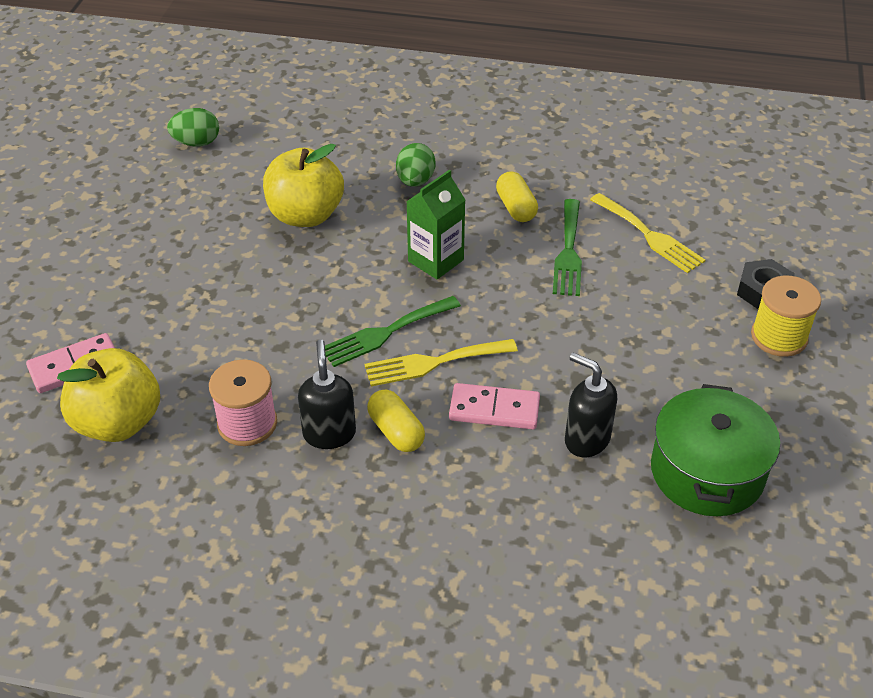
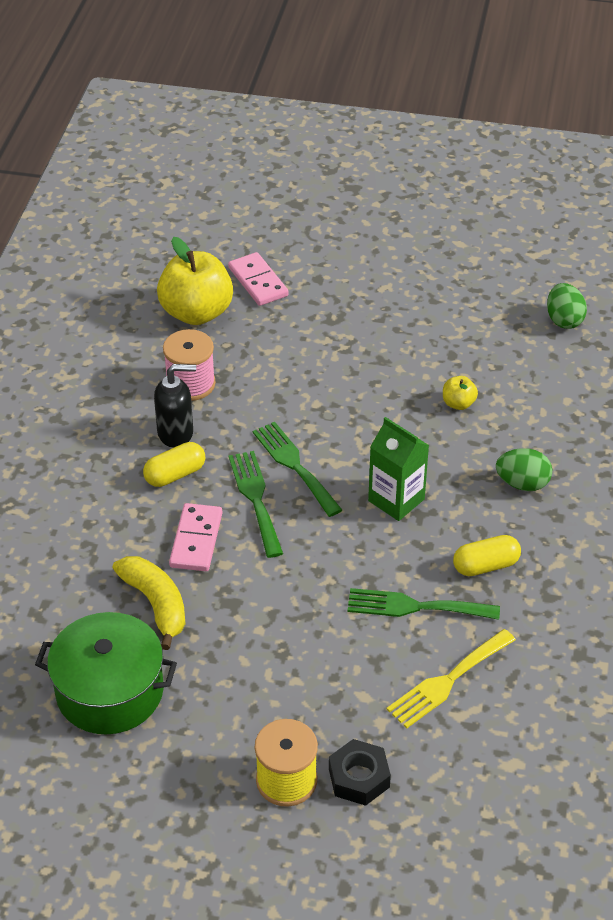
camera: 90 degrees right, 0 degrees up
(305, 215) = (458, 403): yellow apple -> yellow apple, size x0.44
(434, 363) = (255, 499): yellow fork -> green fork
(586, 439) = (156, 604): black soap dispenser -> yellow banana

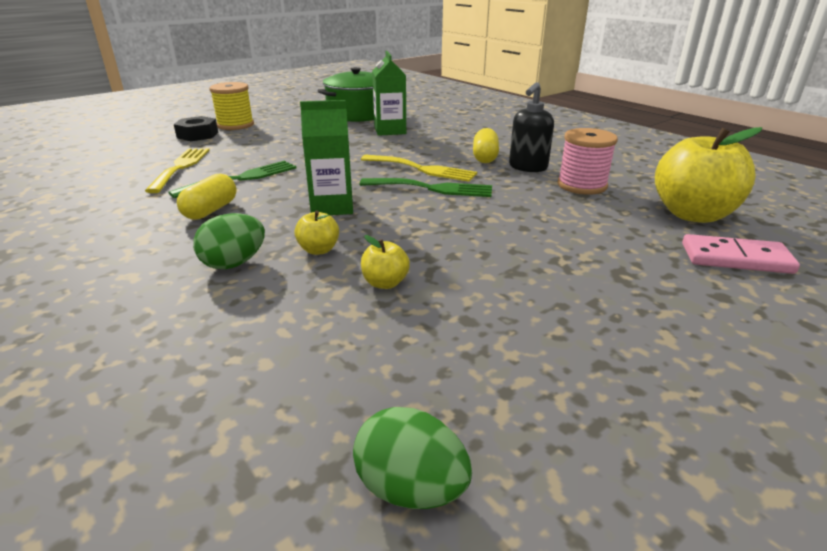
camera: 130 degrees right, 15 degrees down
(156, 604) = (390, 130): yellow banana -> green carton
(196, 540) = (417, 148): pink domino -> none
(255, 499) = (422, 169): green fork -> yellow fork
(461, 458) = (319, 250): none -> yellow apple

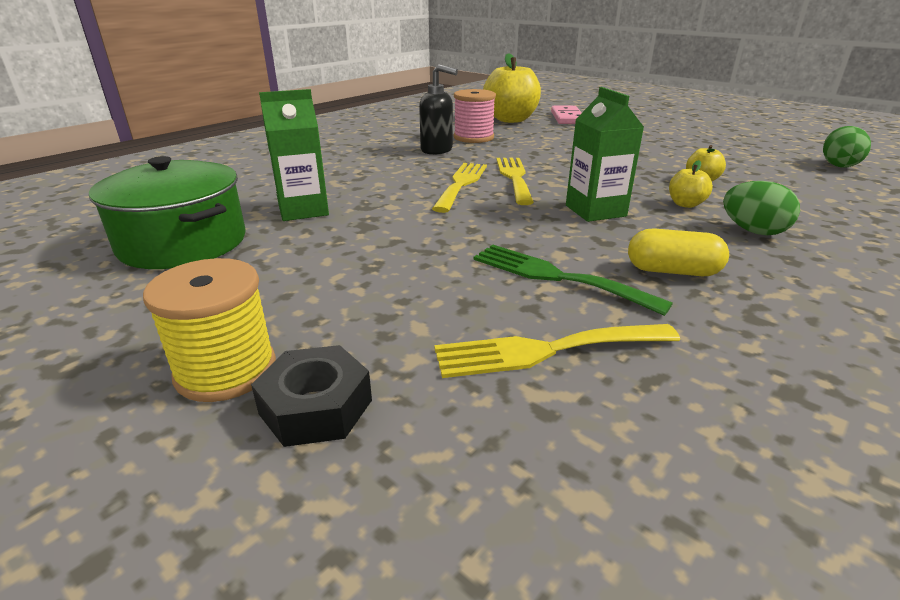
camera: 100 degrees left, 0 degrees up
(432, 188) = (514, 177): green fork -> yellow fork
(485, 157) = (412, 163): yellow capsule -> none

